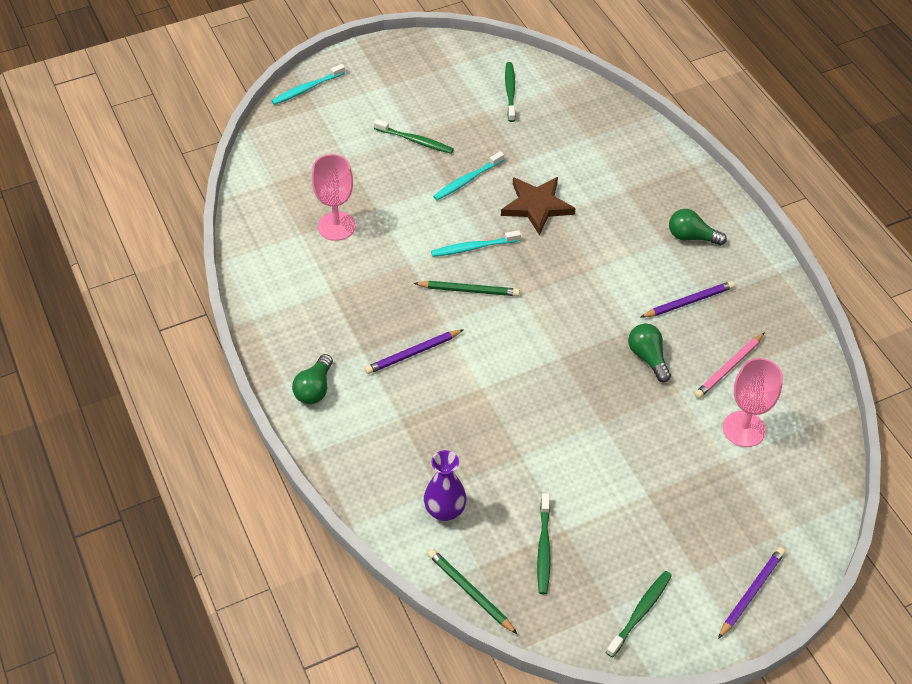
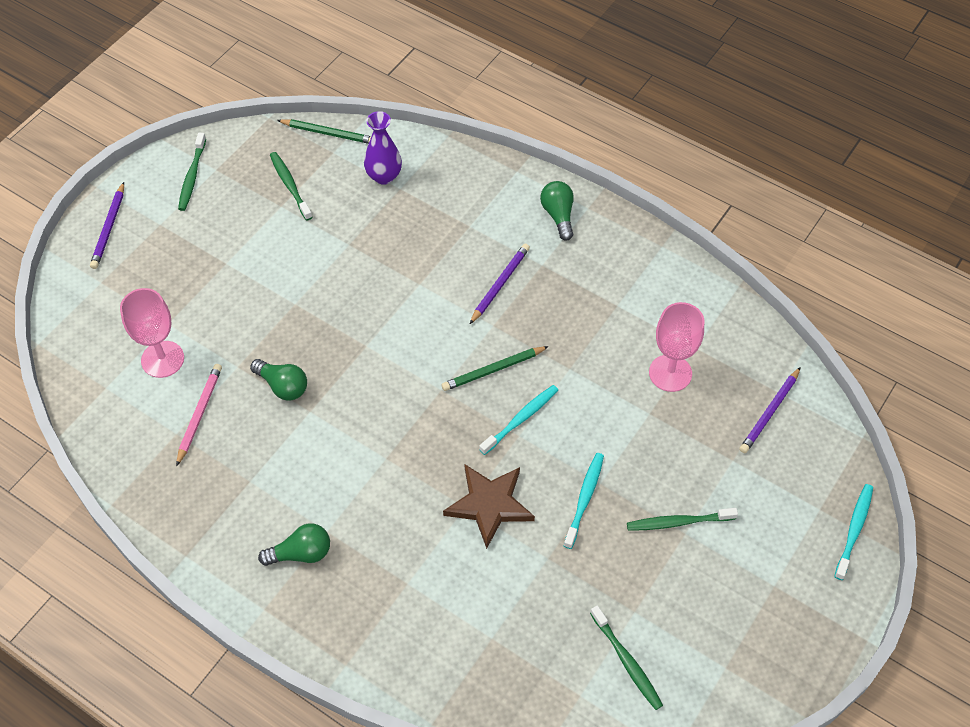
camera: 150 degrees right, 5 degrees up
(688, 302) = (269, 468): purple pencil -> purple pencil (769, 412)

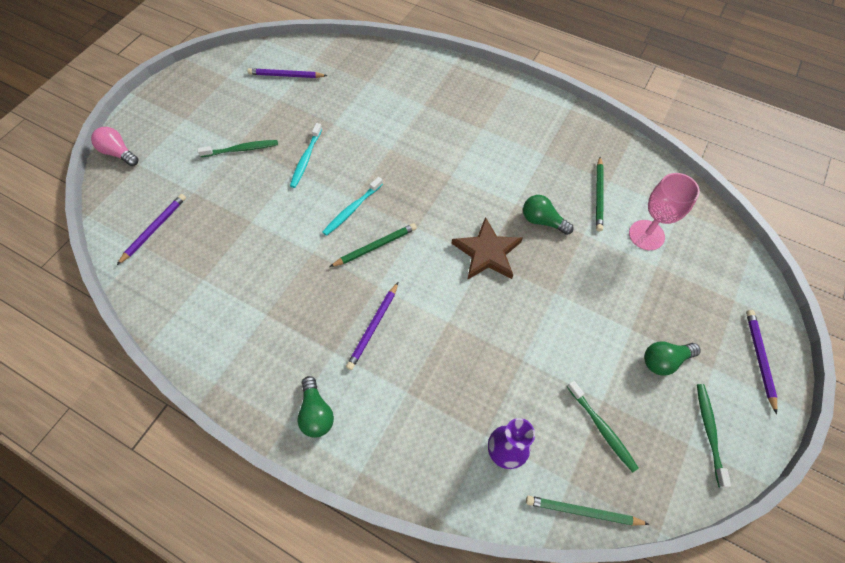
camera: 175 degrees right, 5 degrees up
(199, 414) = (598, 195): pink pencil -> green pencil
(301, 553) = (496, 115): green light bulb -> green light bulb (664, 360)
(489, 505) = (373, 151): brown star -> brown star (487, 252)
(627, 662) = (286, 75): green toothbrush -> purple pencil
(670, 373) = (228, 255): pink goblet -> none
(854, 530) = (119, 153): turquoise toothbrush -> pink light bulb

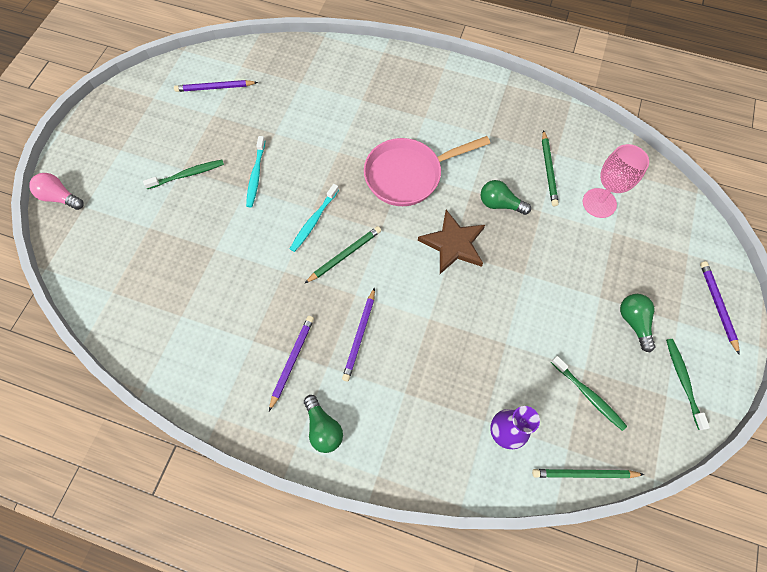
camera: 10 degrees left, 5 degrees up
(154, 229) = (119, 272): purple pencil -> purple pencil (292, 361)
(454, 180) = (408, 175): none -> pink pan
(664, 360) = (634, 322): green light bulb -> green light bulb turned 105 degrees clockwise

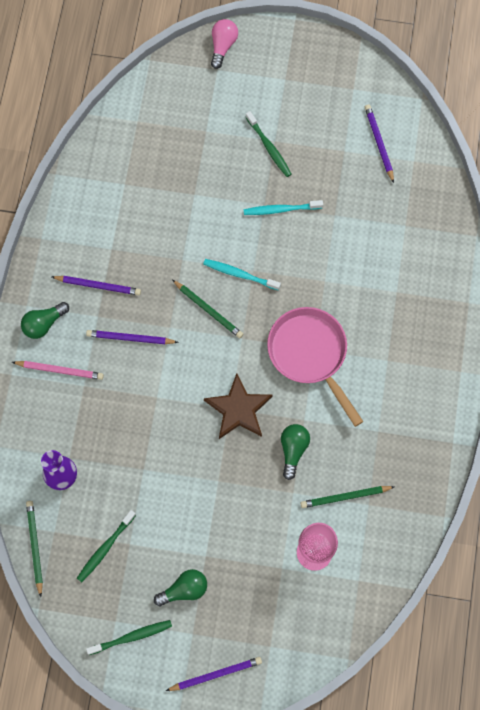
camera: 80 degrees right, 5 degrees up
(382, 417) = (60, 370): none -> pink pencil

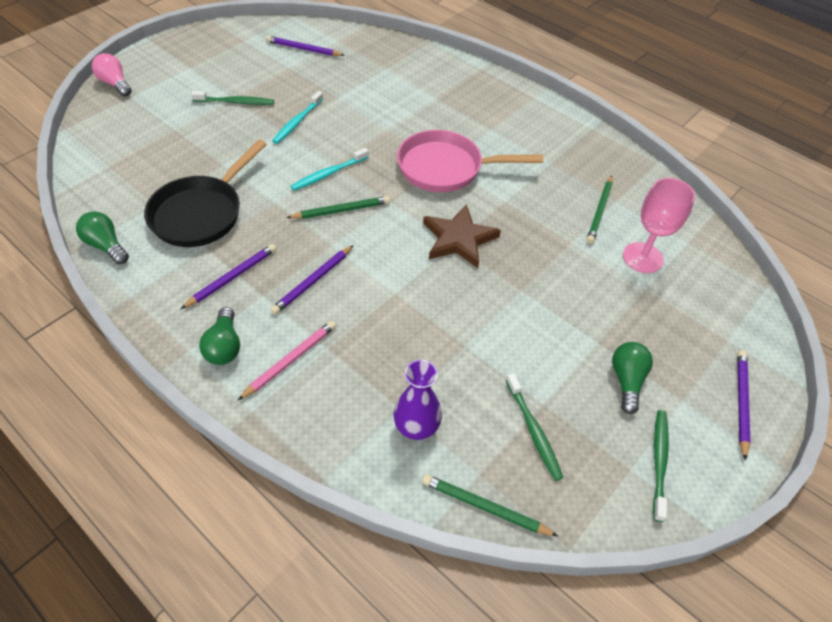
camera: 60 degrees left, 20 degrees down
(138, 220) = (201, 213): none -> black pan
(293, 450) = (529, 222): green light bulb -> green light bulb (106, 246)

